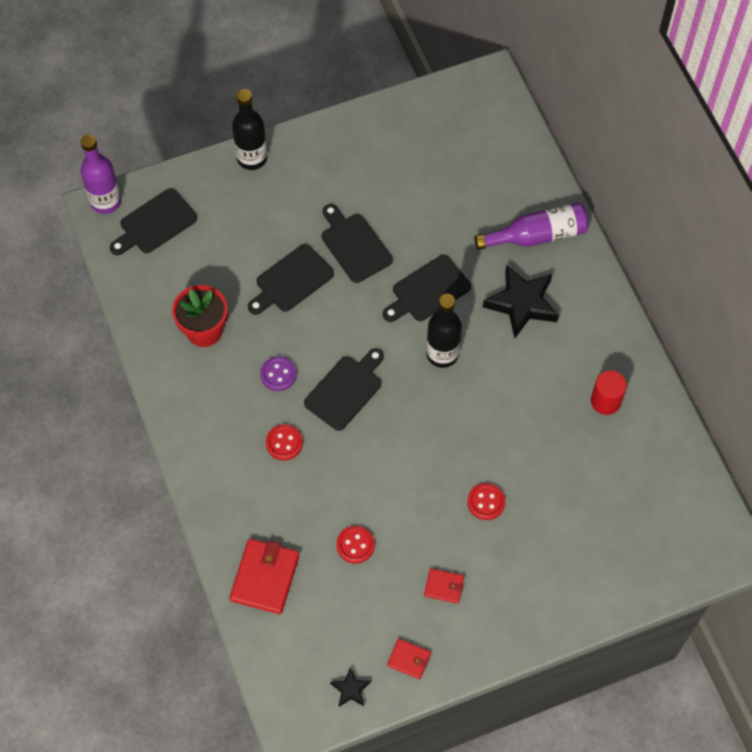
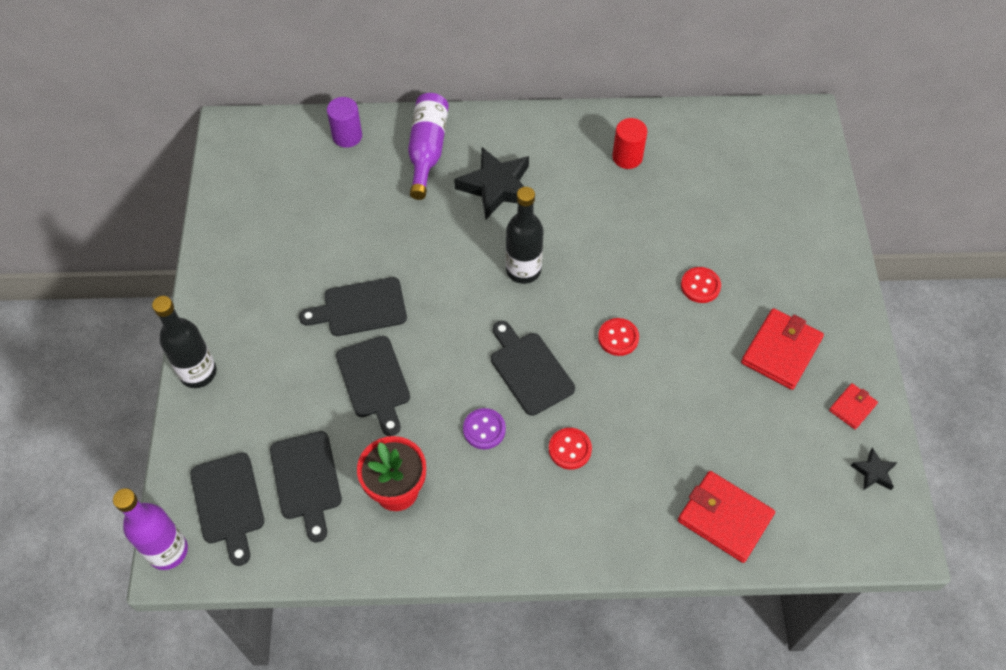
camera: 70 degrees left, 5 degrees down
(355, 545) = (712, 417): red button -> red button (618, 338)
(428, 291) = (446, 259): black cutting board -> black cutting board (307, 480)
(444, 586) = (781, 351): red wallet -> red wallet, size x1.86
(524, 168) = (347, 136): none -> purple cylinder

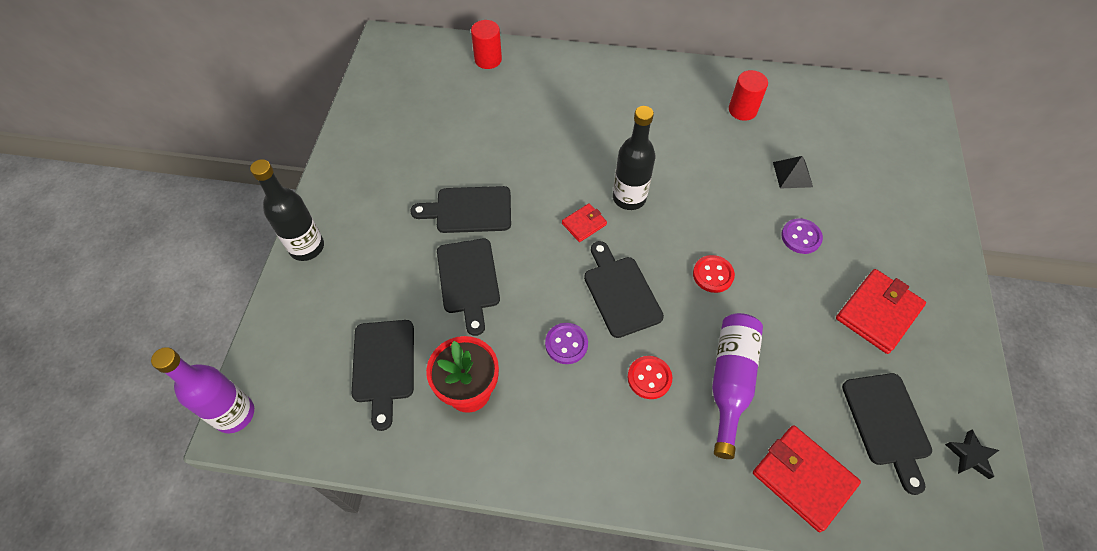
camera: 10 degrees right, 0 degrees up
(228, 503) = (304, 376): black cutting board -> black cutting board (887, 424)
(347, 136) = (488, 59): purple cylinder -> red cylinder
(427, 151) = (557, 81): purple bottle -> purple bottle (730, 382)
(496, 187) = (615, 120): black star -> none
(685, 221) = (792, 174): none -> black pyramid
(700, 286) = (801, 237): red button -> purple button
(852, 407) = (950, 382): red wallet -> red wallet (584, 224)

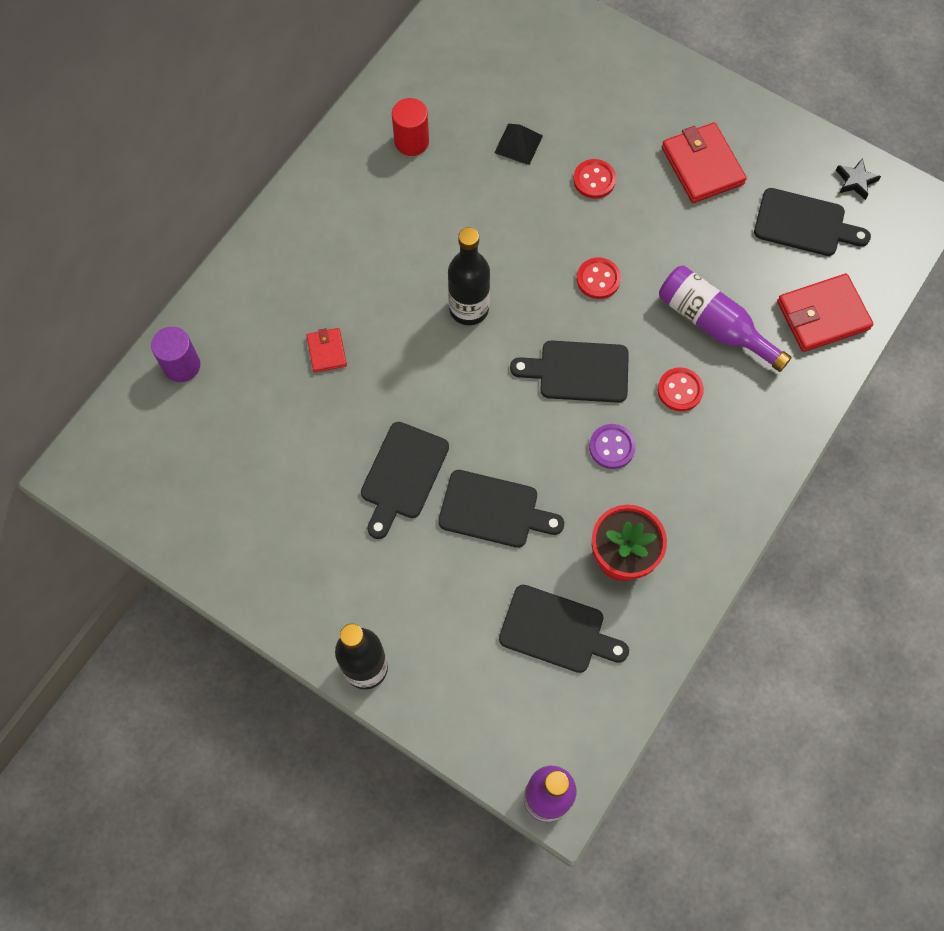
camera: 65 degrees left, 10 degrees up
(488, 59) = (182, 365): red cylinder -> purple cylinder
(584, 224) = (480, 368): red wallet -> red wallet (326, 351)
(801, 237) = (594, 180): purple button -> red button

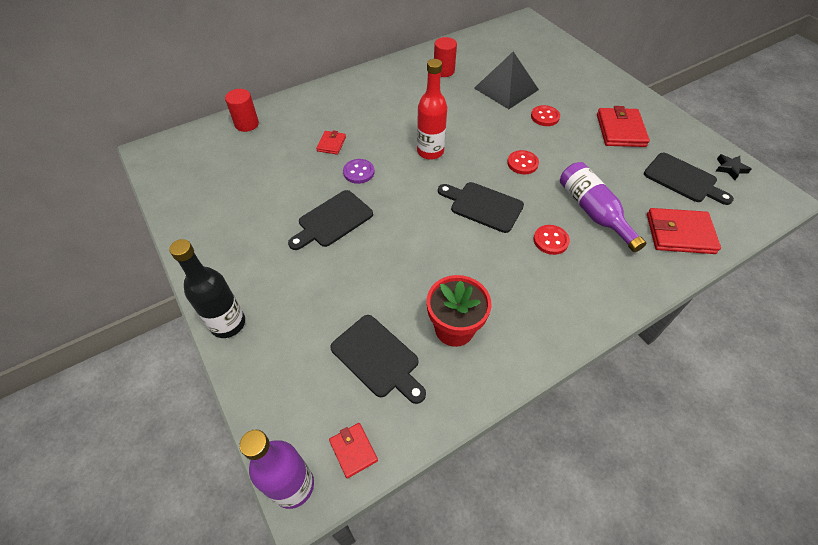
camera: 25 degrees right, 15 degrees down
(182, 365) = (247, 124): purple cylinder -> red cylinder
(469, 309) = (430, 152): black bottle -> red bottle
(494, 510) = (379, 262): black cutting board -> none
(518, 144) = (506, 89): black pyramid -> black pyramid, size x1.92
(585, 738) = (353, 450): none -> red wallet
(612, 447) = (484, 256): purple button -> purple button (358, 172)

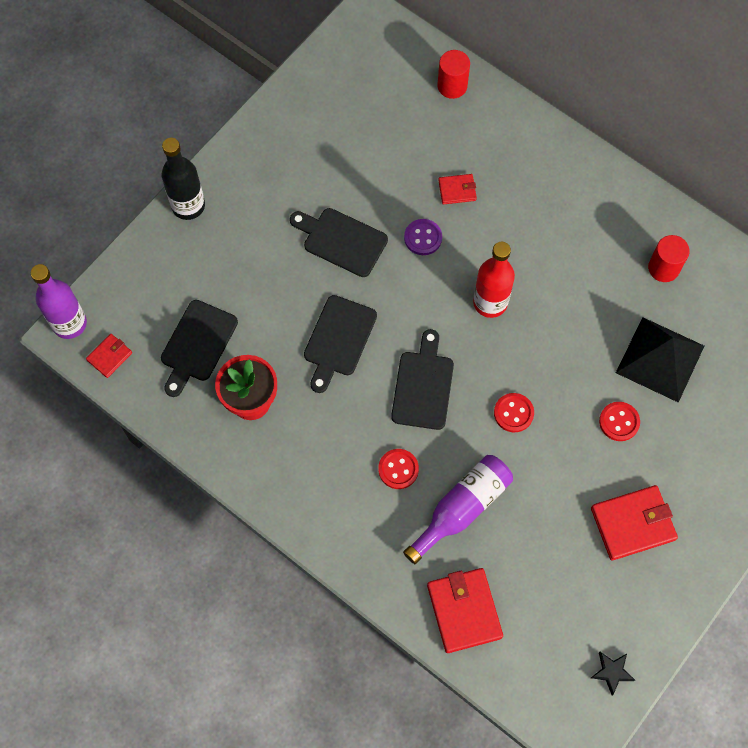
camera: 70 degrees right, 15 degrees up
(683, 179) = (564, 612): black cutting board -> black cutting board (338, 340)

